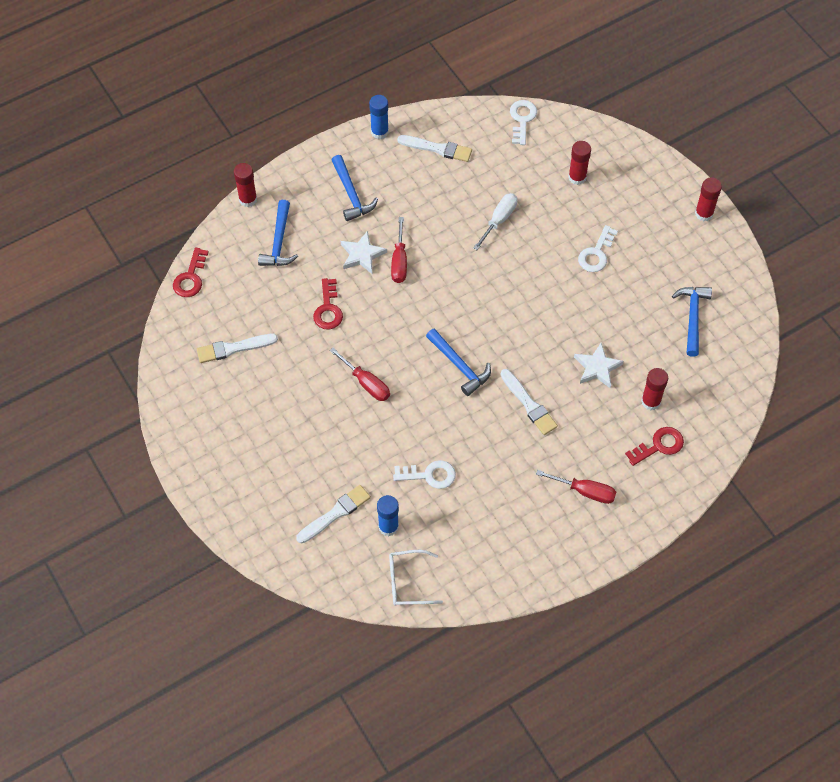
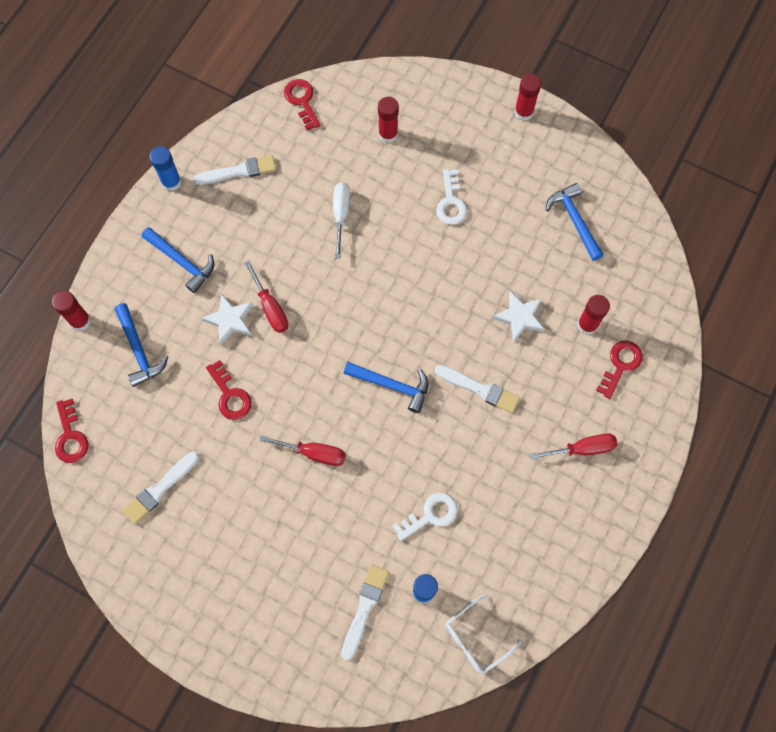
camera: 30 degrees left, 10 degrees up
(522, 119) = (302, 101): white key -> red key

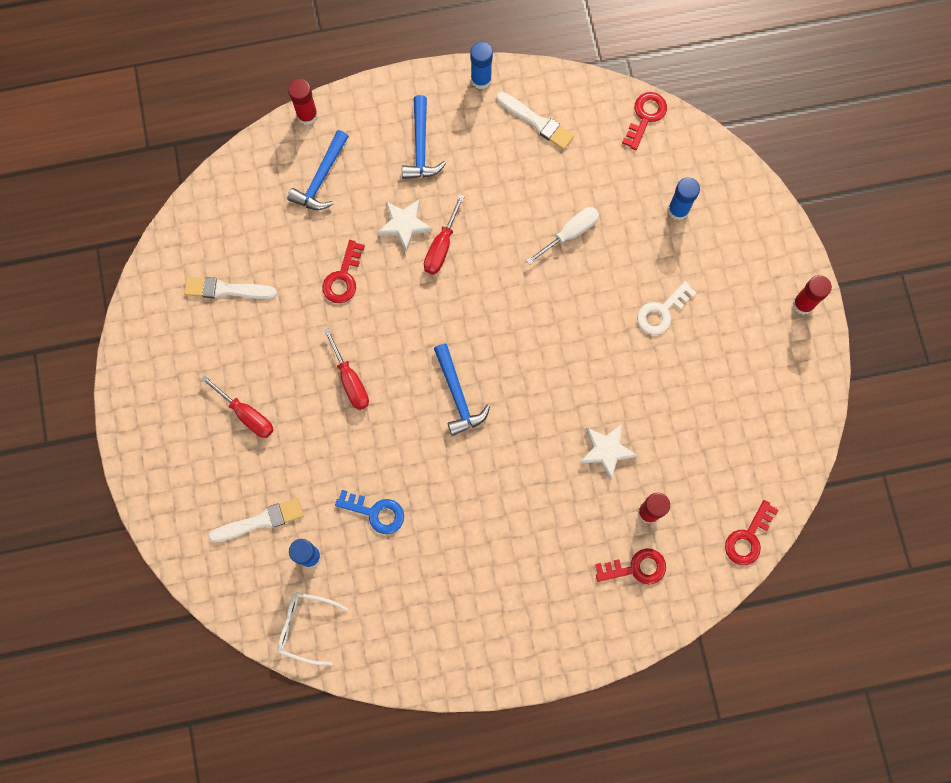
camera: 50 degrees right, 5 degrees up
(70, 436) = (212, 189): red key -> red key (748, 538)
(388, 134) = (678, 210): red glue stick -> blue glue stick
(430, 515) = (375, 512): white key -> blue key
(479, 389) = (514, 467): white brush -> none
(574, 221) = (737, 427): blue hammer -> none
(582, 449) = (533, 592): red screwdriver -> red screwdriver (246, 414)

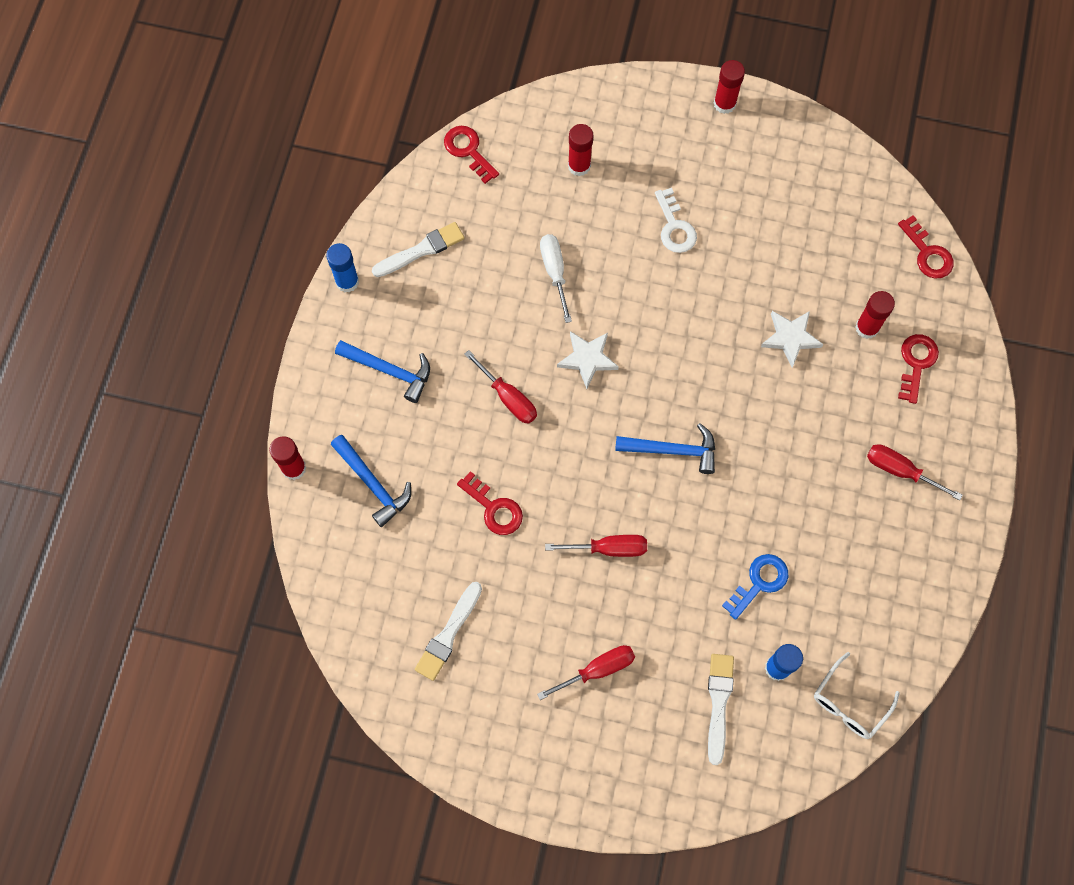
camera: 65 degrees left, 5 degrees down
(404, 224) = (466, 423): white star -> white star (587, 359)
(529, 592) = (900, 471): none -> red screwdriver
(678, 210) = (579, 166): blue glue stick -> red glue stick

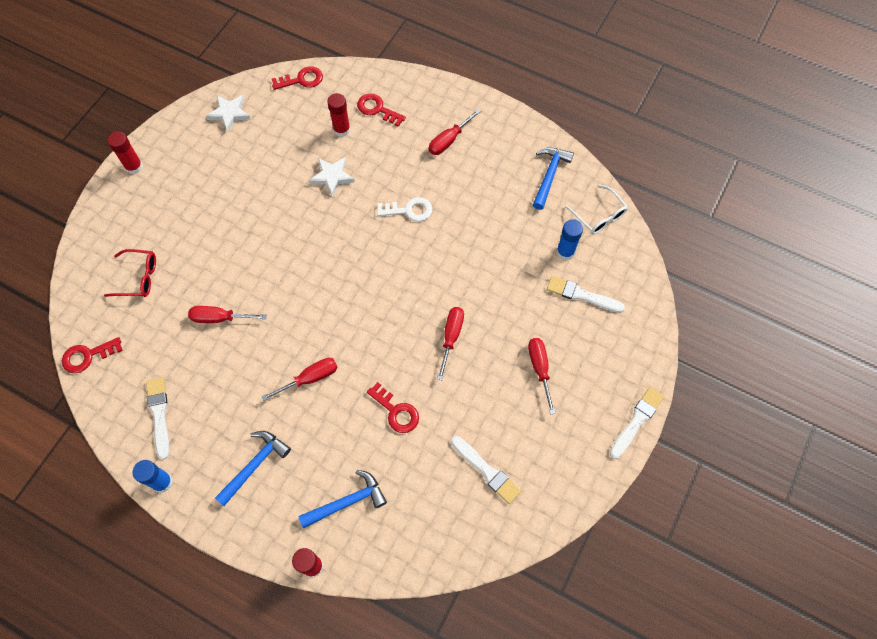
camera: 75 degrees left, 5 degrees down
(494, 508) = (396, 411): red key -> red key turned 75 degrees clockwise
(554, 272) = (220, 318): white screwdriver -> red screwdriver
(561, 810) = (636, 421): none -> white brush
(579, 166) = (138, 277): red glue stick -> red glasses
(587, 359) = (299, 313): white star -> white star (229, 114)
(672, 450) = (390, 274): blue hammer -> blue hammer (549, 176)
(674, 227) = (217, 226): white key -> white key (409, 210)
(759, 582) = (503, 246): blue key -> none

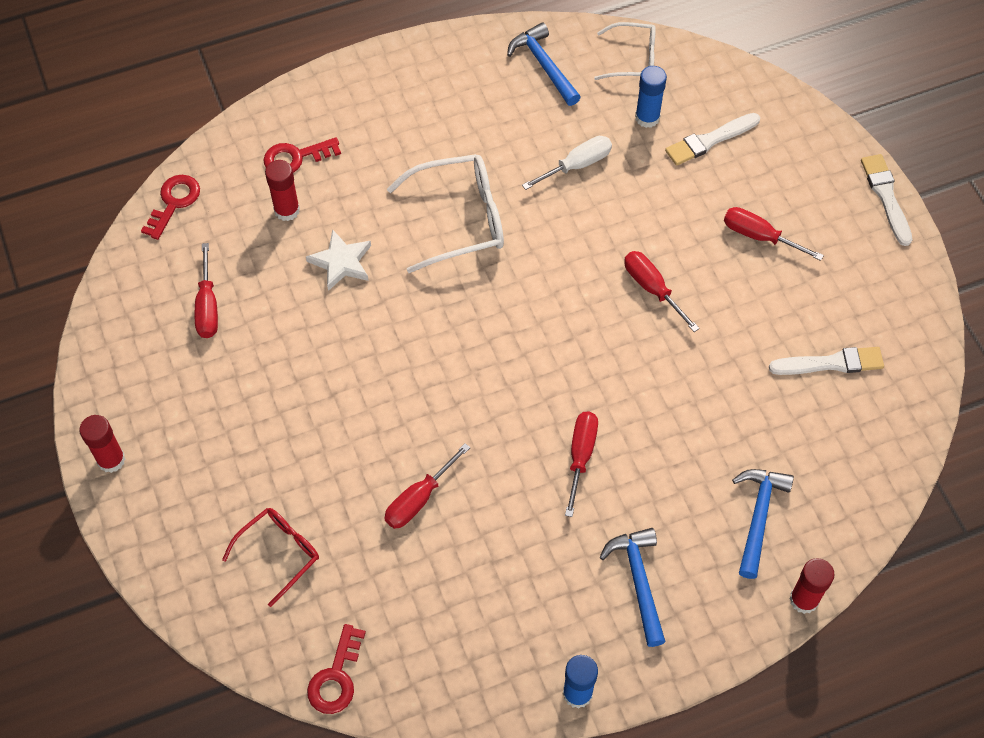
camera: 50 degrees left, 5 degrees down
(159, 414) = (487, 643): white brush -> none
(229, 114) = (142, 308): white star -> none
(396, 411) = (693, 399): red key -> none
(409, 210) = (460, 219): white key -> white glasses
(449, 140) = (408, 120): red screwdriver -> red screwdriver (207, 306)
(498, 240) = (577, 165): none -> white screwdriver

